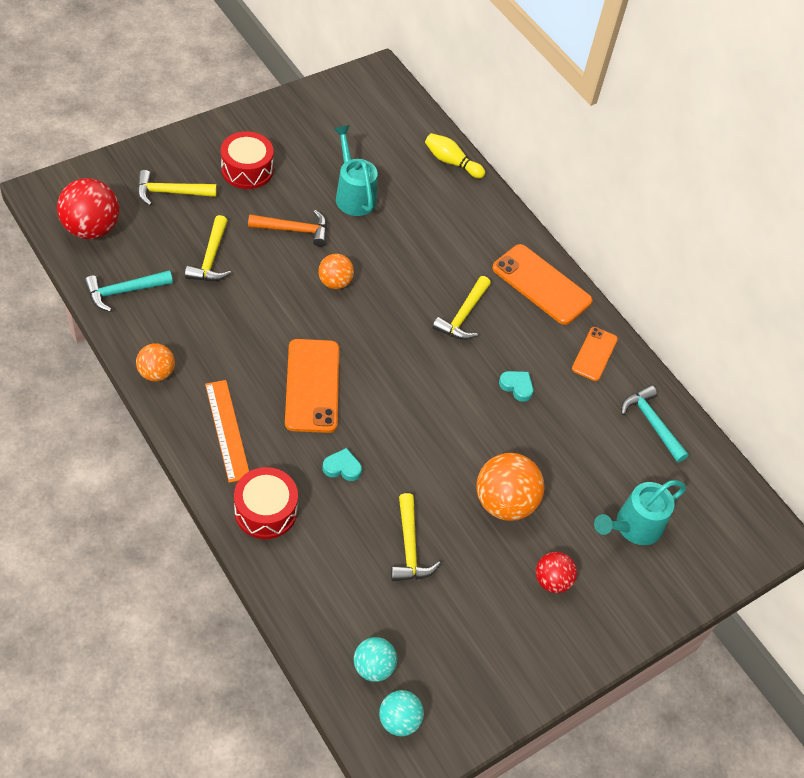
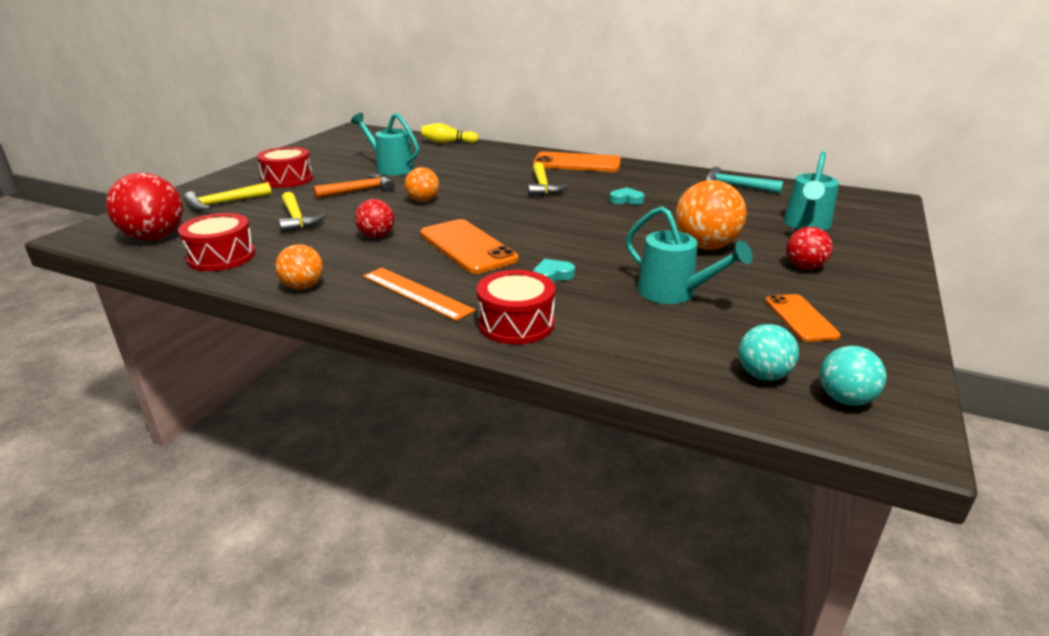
camera: 25 degrees left, 25 degrees down
(124, 291) = (221, 257): turquoise hammer -> red drum
(254, 326) = (376, 236): none -> red ball
(409, 547) = (674, 293): yellow hammer -> turquoise watering can
(594, 354) = (654, 175): orange phone -> orange phone (800, 318)

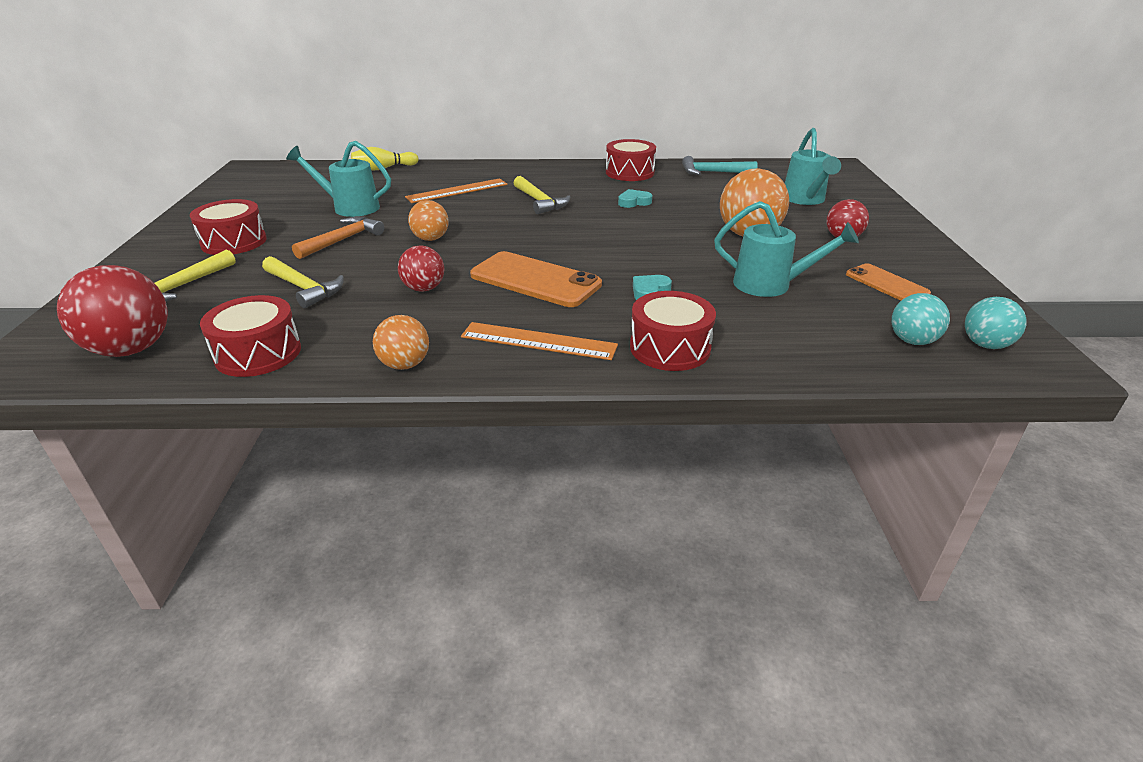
camera: 25 degrees left, 5 degrees up
(485, 168) = (457, 191): none -> orange ruler
(577, 163) = (546, 171): orange phone -> none
(652, 175) = (629, 173): none -> red drum

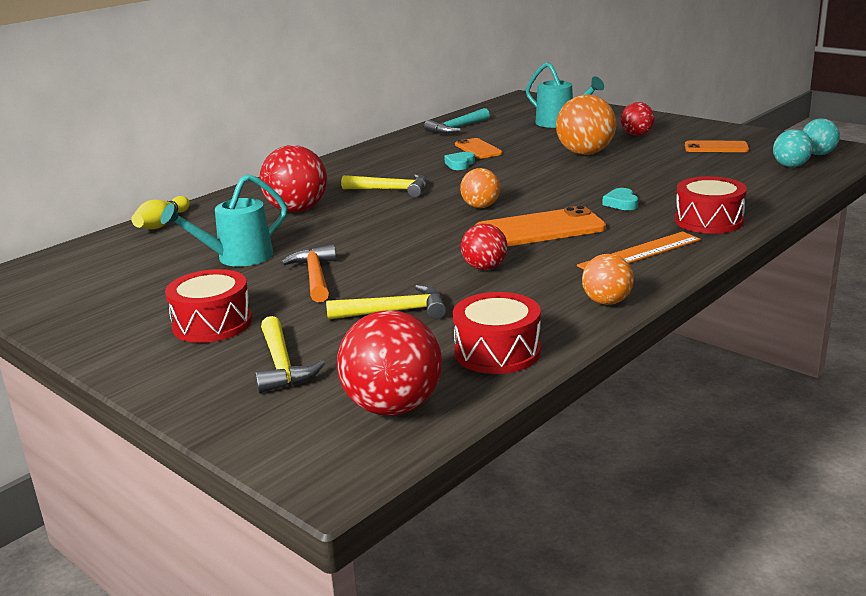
camera: 45 degrees left, 10 degrees down
(430, 239) = (386, 243): orange ball -> orange ball (480, 207)
(457, 191) = (297, 210): orange ruler -> red ball
(629, 173) = (398, 149): red drum -> none
(679, 195) = (478, 149): none -> orange phone
(771, 285) = (669, 172): turquoise watering can -> none

